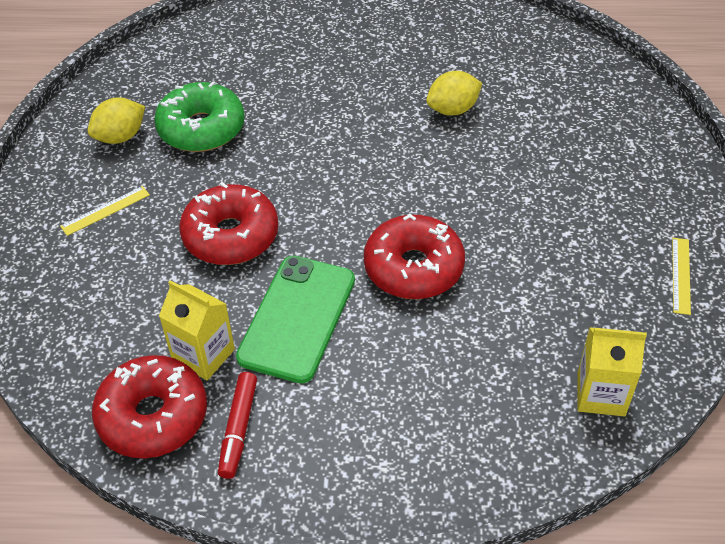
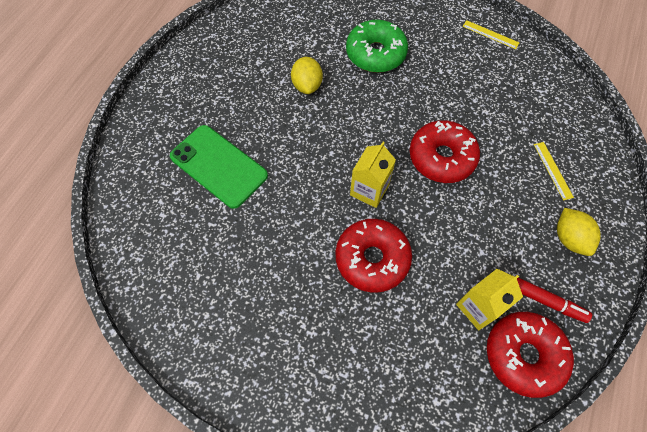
camera: 70 degrees left, 15 degrees up
(105, 210) = (309, 345): yellow ruler -> yellow ruler (553, 170)
(120, 137) = (226, 313): yellow lemon -> yellow lemon (569, 238)
(201, 128) = (247, 248): green donut -> green donut (375, 54)
(297, 318) = (463, 238): green phone -> green phone (219, 166)
(601, 394) = (562, 103): yellow carton -> yellow carton (369, 190)

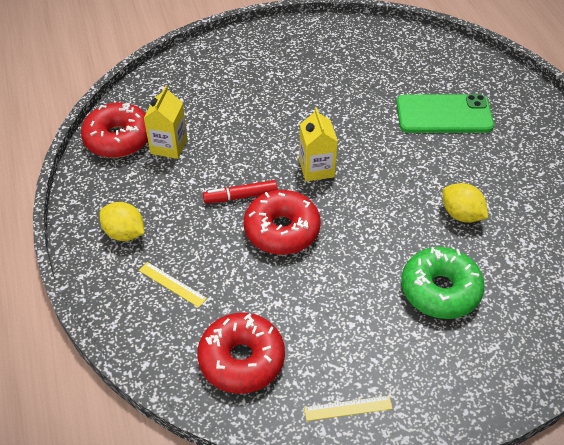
camera: 140 degrees right, 15 degrees down
(372, 259) = (270, 129): red donut -> red donut (241, 360)
(546, 301) = (119, 178): red marker -> red marker (241, 196)

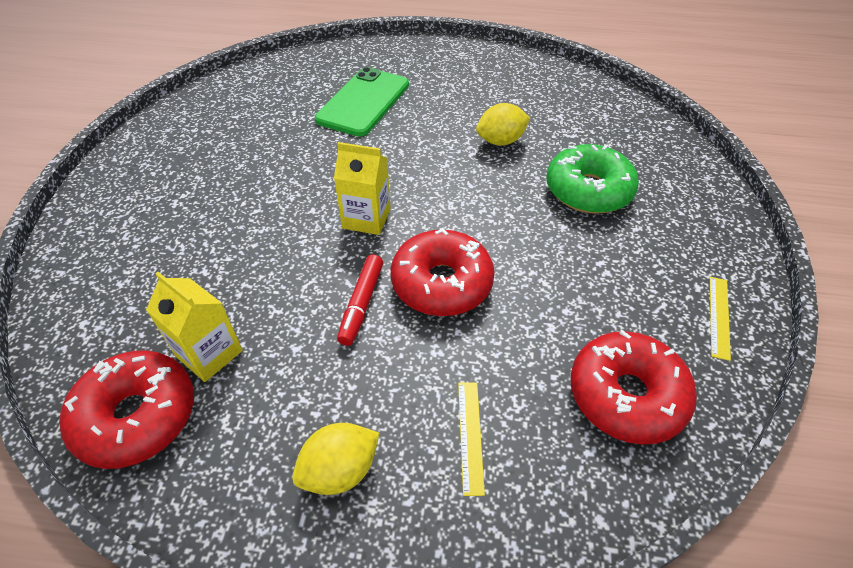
camera: 65 degrees left, 0 degrees up
(172, 284) = (470, 435): yellow ruler -> yellow ruler turned 60 degrees counterclockwise

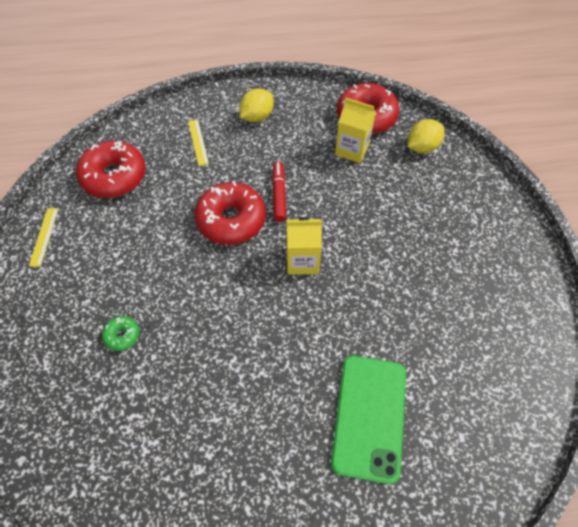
camera: 165 degrees right, 10 degrees up
(501, 141) = (207, 386): yellow lemon -> yellow lemon (422, 147)
(588, 190) = (122, 335): green donut -> green donut, size x0.45

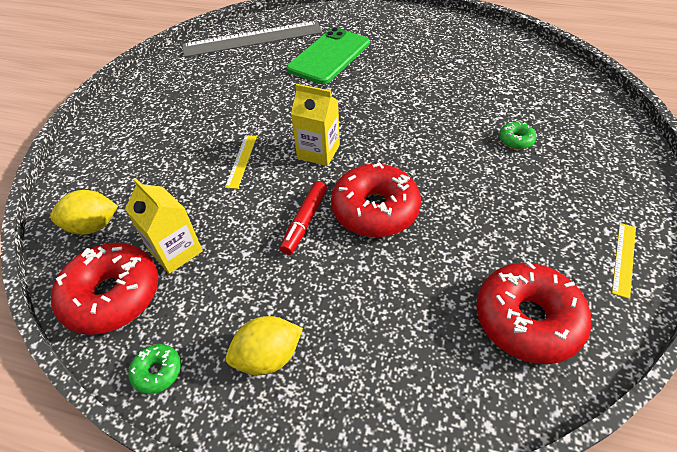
camera: 155 degrees left, 10 degrees down
(198, 142) = (382, 340): yellow ruler -> yellow ruler (241, 161)
(309, 95) = (157, 372): none -> green donut
(491, 422) = (253, 39): none -> grey ruler

